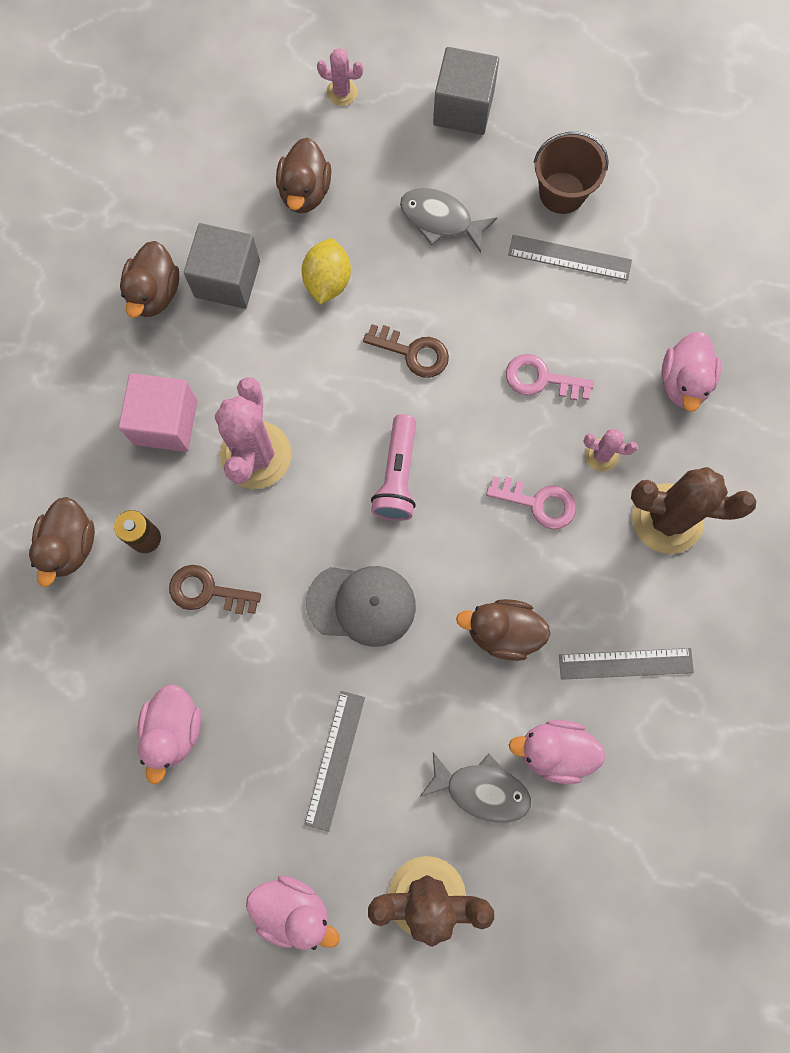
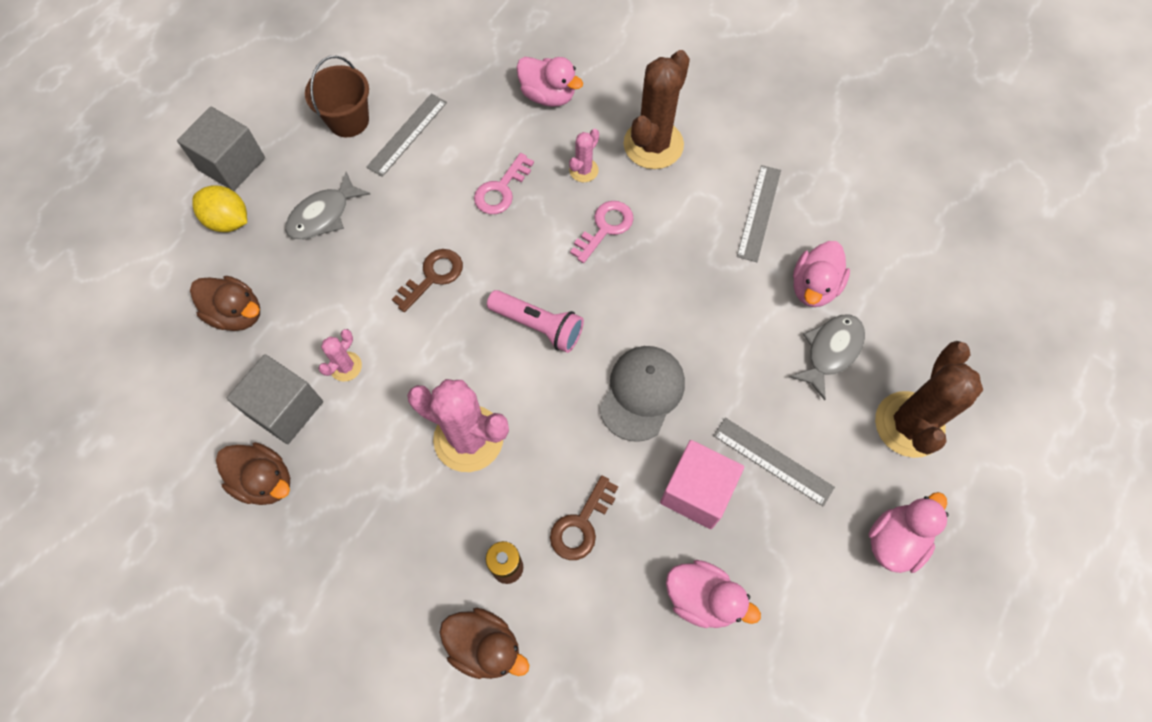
camera: 70 degrees left, 10 degrees down
(165, 422) = (400, 511): pink cube -> pink cube (697, 491)
(327, 281) = (333, 323): yellow lemon -> yellow lemon (228, 221)
(342, 92) = (158, 252): pink cactus -> pink cactus (346, 366)
(502, 631) = (703, 291): brown duck -> none

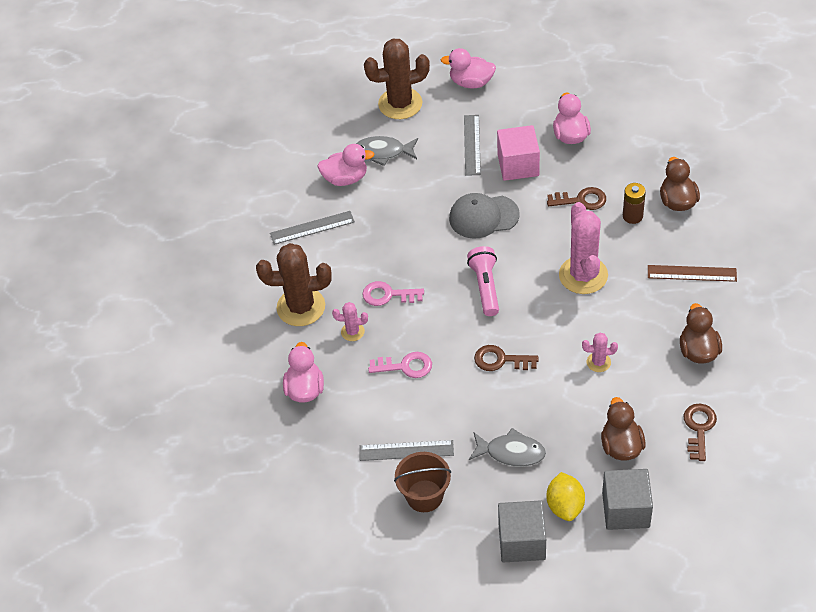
camera: 120 degrees left, 15 degrees down
(183, 402) = (699, 428): none -> brown key
(285, 409) = (651, 373): grey cube -> grey cube (625, 510)
(366, 565) = (692, 273): none -> brown ruler

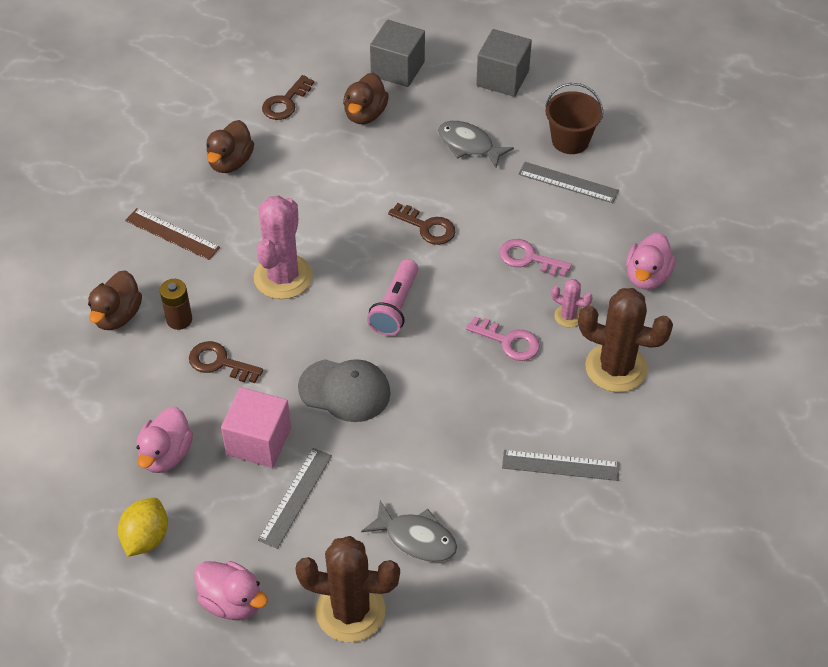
camera: 160 degrees left, 0 degrees up
(345, 178) = (485, 519): pink duck -> none
(565, 506) = (447, 89): yellow lemon -> yellow lemon (146, 538)
(598, 362) = (332, 188): pink cactus -> none

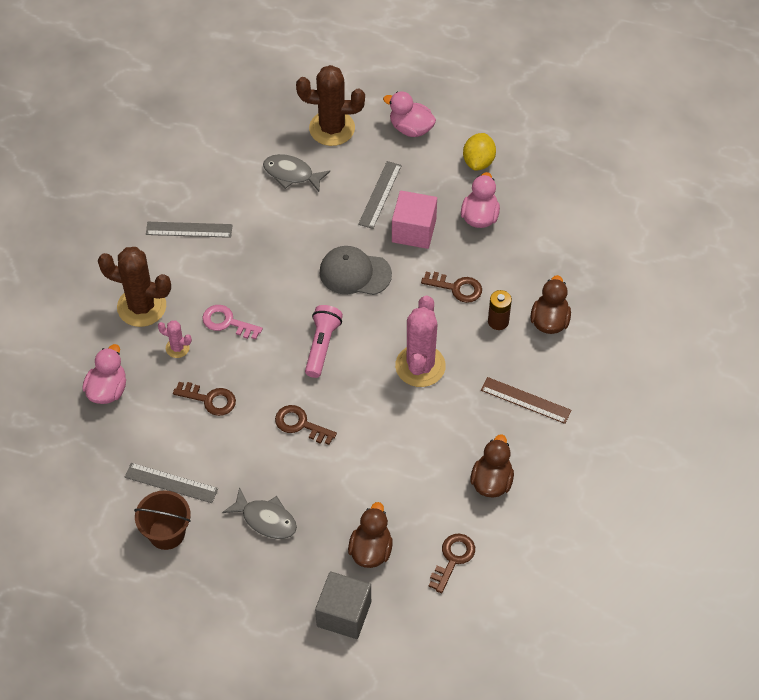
camera: 175 degrees right, 5 degrees up
(502, 78) = (233, 609): grey cube -> none
(528, 258) = (210, 399): pink key -> brown key

